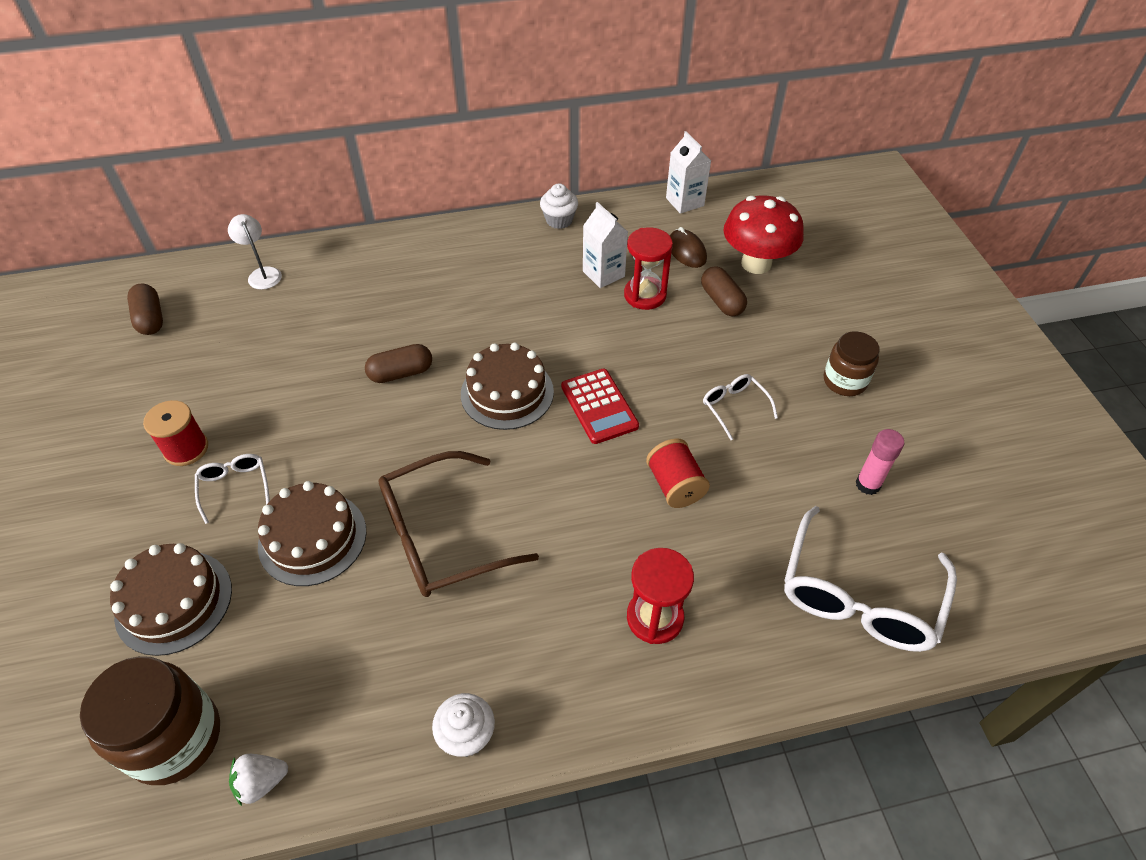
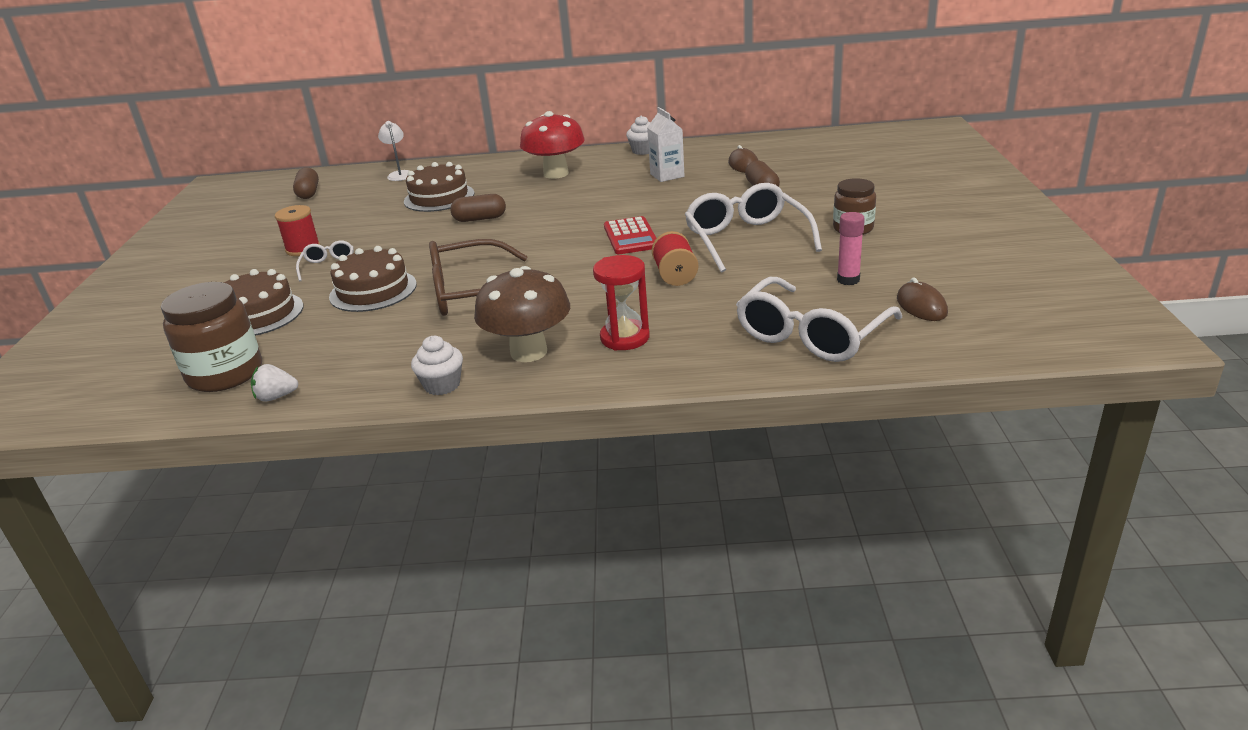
camera: 15 degrees right, 20 degrees down
(507, 393) = (558, 229): brown cake -> brown cake (439, 197)
(551, 656) = (529, 352): none -> brown mushroom
(645, 295) = (697, 185): red hourglass -> none
(684, 202) = (754, 142): white carton -> none
(734, 407) = (746, 239): white glasses -> white glasses, size x2.08
(756, 263) = (802, 171): red mushroom -> red mushroom (556, 174)
(957, 531) = (921, 306): none -> brown mouse

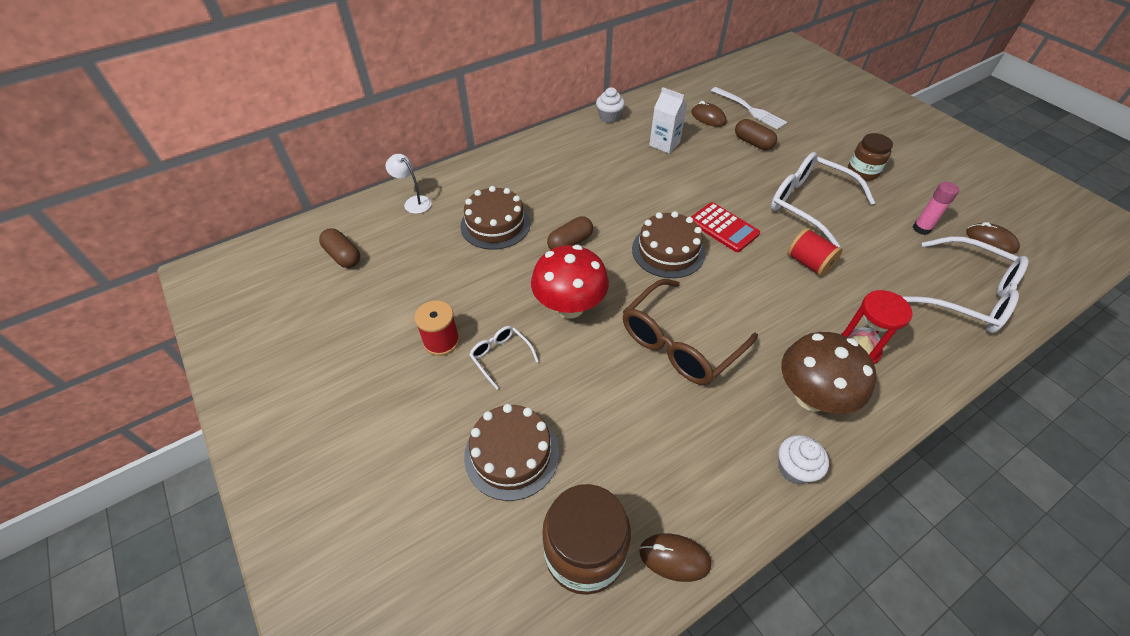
camera: 35 degrees left, 20 degrees up
(276, 397) = (674, 558): white strawberry -> brown mouse
(373, 290) = (587, 373): brown cake -> brown cake (668, 251)
(556, 174) = (568, 164): red mushroom -> red mushroom (569, 307)
(800, 165) = (749, 109): none -> white fork
(811, 334) = (966, 295): white glasses -> white glasses turned 60 degrees counterclockwise

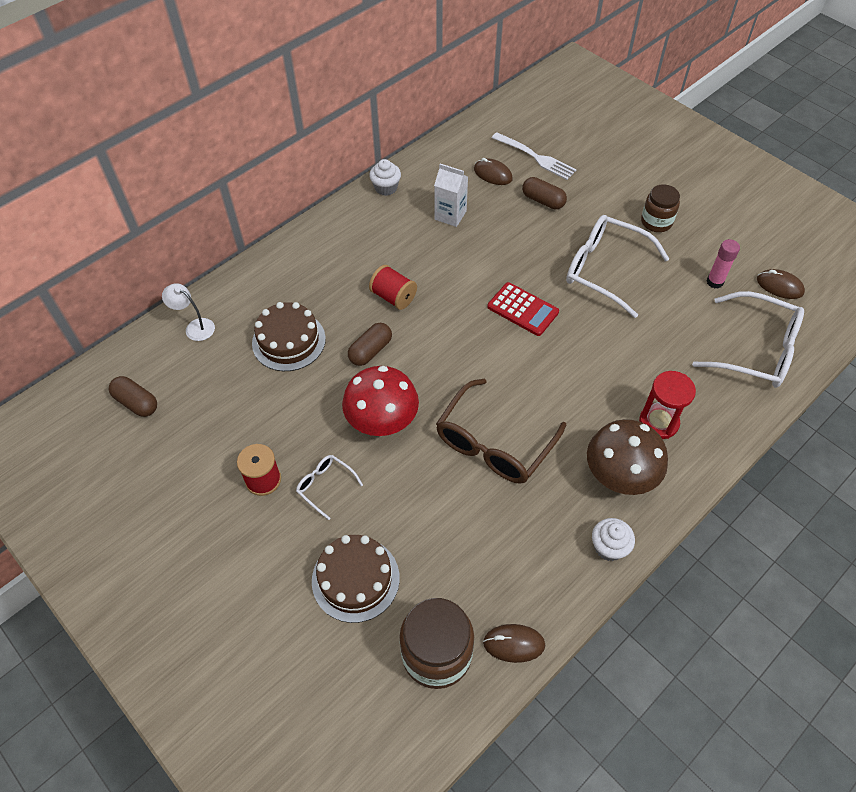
camera: 10 degrees left, 5 degrees up
(668, 251) = (470, 345): brown cake -> none
(808, 263) = (608, 337): red spool -> red spool (393, 297)

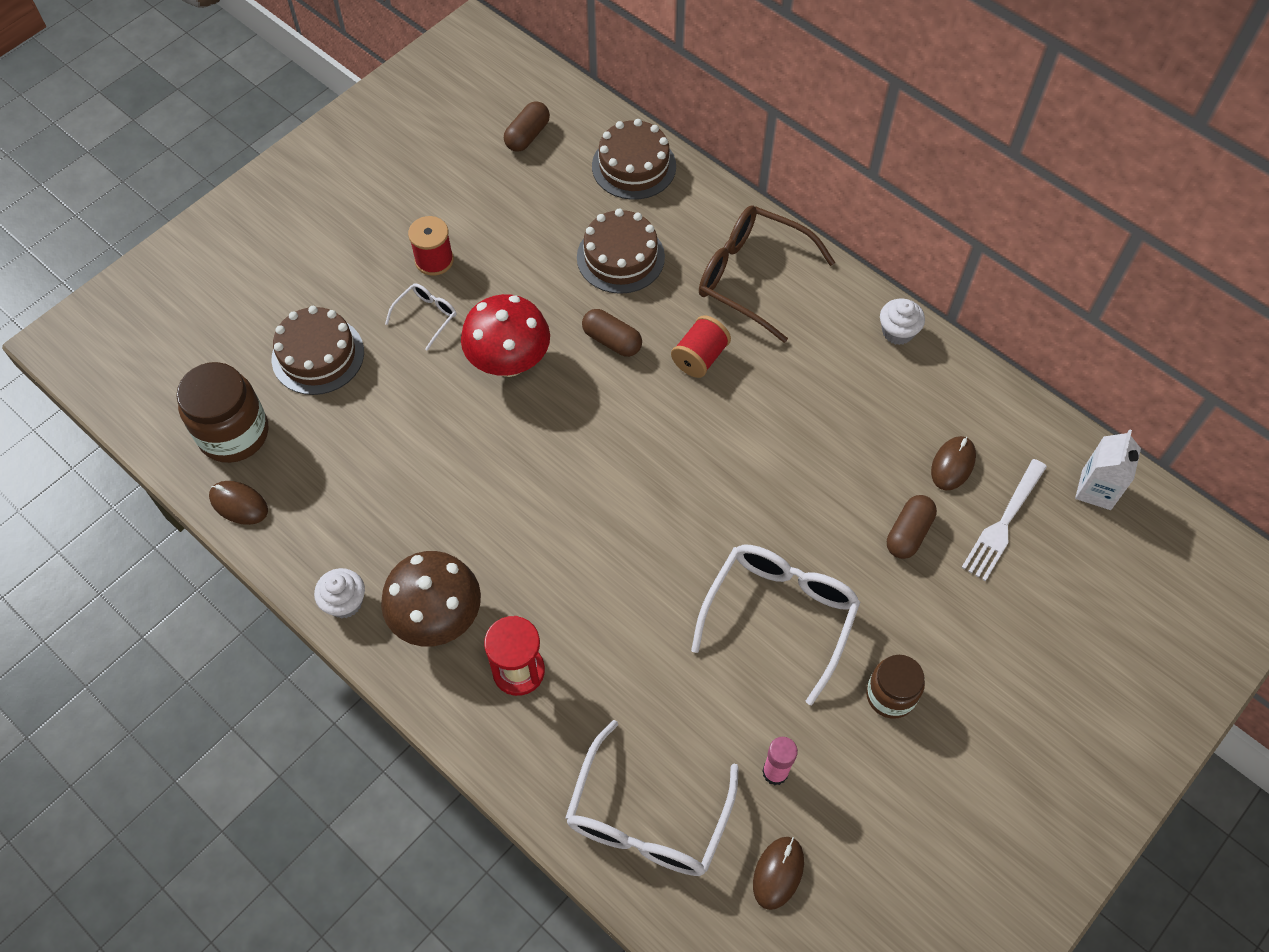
camera: 85 degrees right, 5 degrees up
(195, 327) = (634, 166): white lamp -> brown cake
(450, 215) = (857, 413): white carton -> white carton (1096, 489)
(494, 443) = (484, 479): brown glasses -> brown glasses (752, 277)
(514, 644) = (239, 504): brown mouse -> brown mouse turned 60 degrees counterclockwise
(523, 309) = (694, 508): red calculator -> none

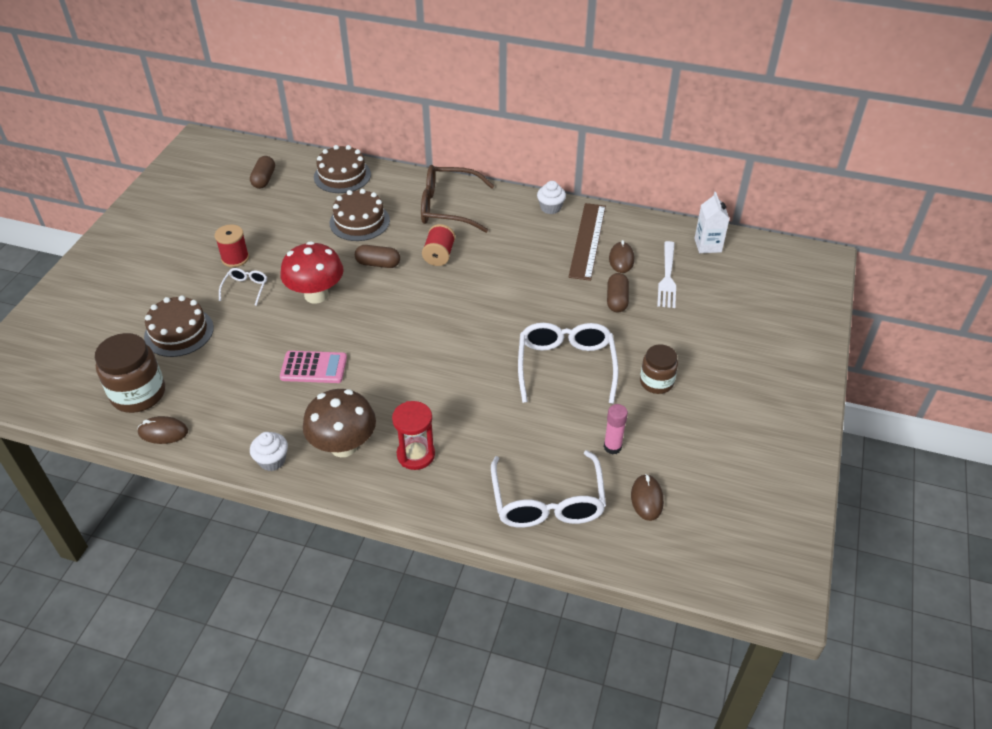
camera: 25 degrees left, 15 degrees down
(455, 480) = (314, 367): none -> pink calculator
(921, 412) = (587, 241): none -> brown ruler

